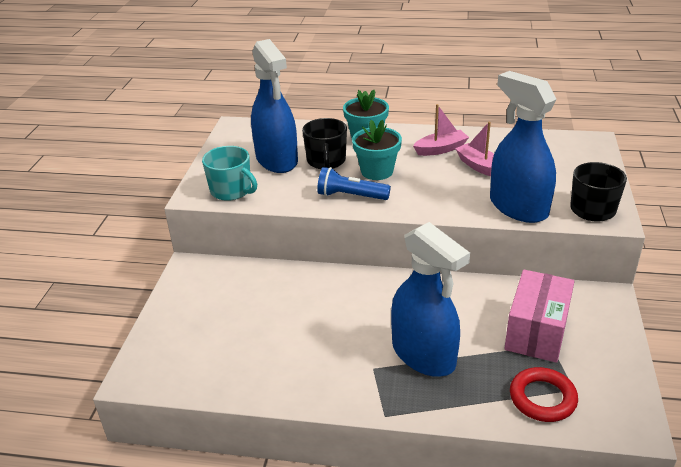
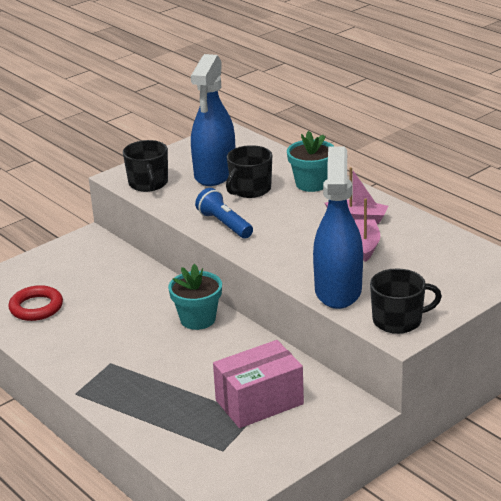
camera: 40 degrees right, 5 degrees down
(232, 190) = (148, 183): turquoise mug -> black mug
(377, 171) = (275, 214): turquoise flower pot -> turquoise flower pot (198, 319)
(424, 355) = (155, 373): blue spray bottle -> none
(542, 398) = (191, 442): red ring -> red ring (36, 307)

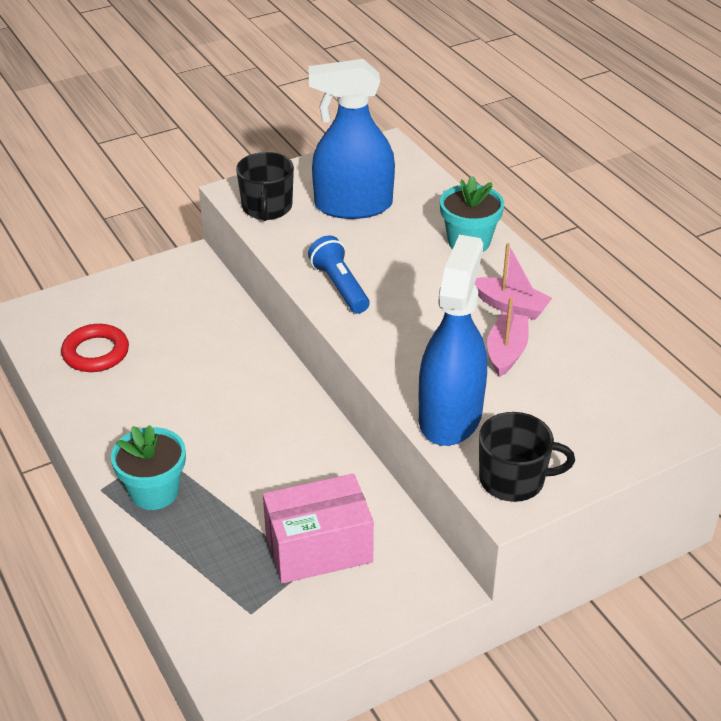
camera: 10 degrees right, 10 degrees up
(198, 319) = (282, 406): turquoise flower pot -> turquoise flower pot (154, 492)
(215, 173) = (353, 206): blue spray bottle -> blue spray bottle turned 60 degrees clockwise
(250, 189) = (388, 238): black mug -> none

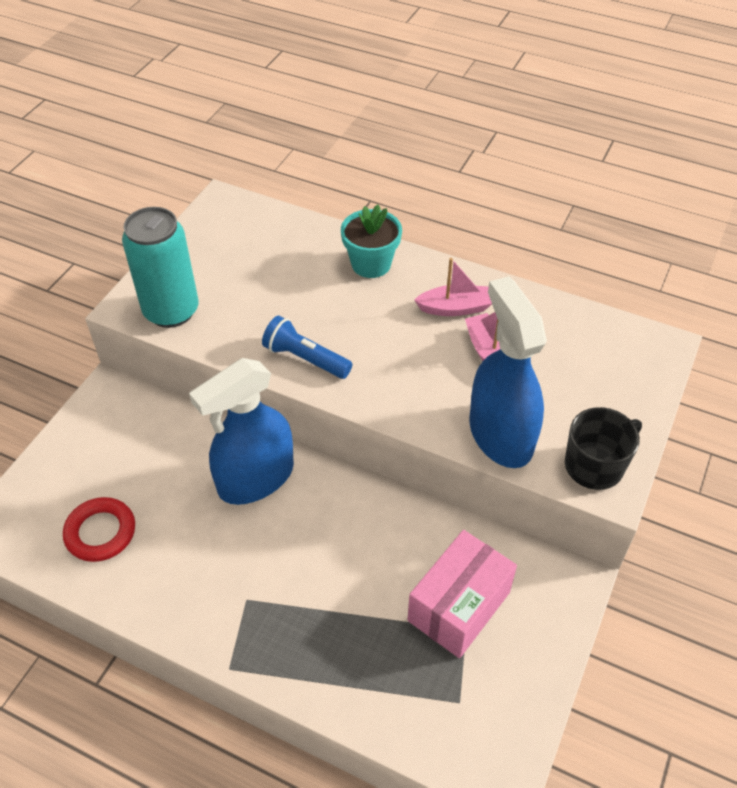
camera: 35 degrees left, 10 degrees up
(154, 492) = (279, 640): turquoise flower pot -> none
(267, 208) = (171, 311): black mug -> turquoise can
(353, 206) = (245, 273): blue spray bottle -> blue spray bottle (255, 478)

